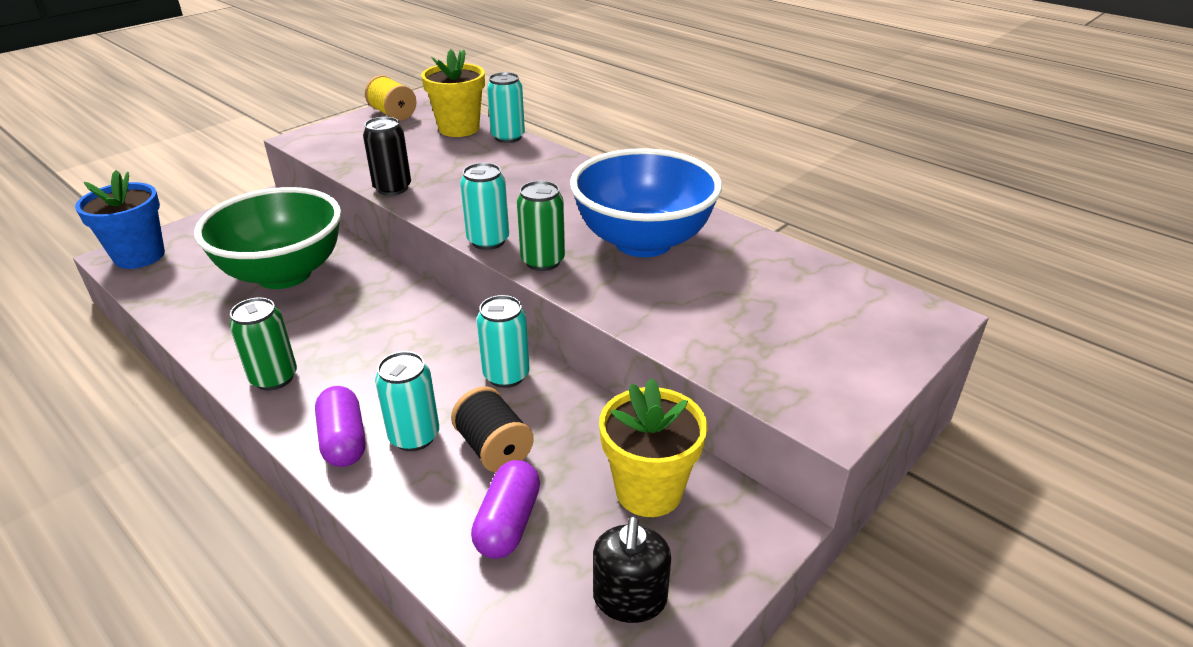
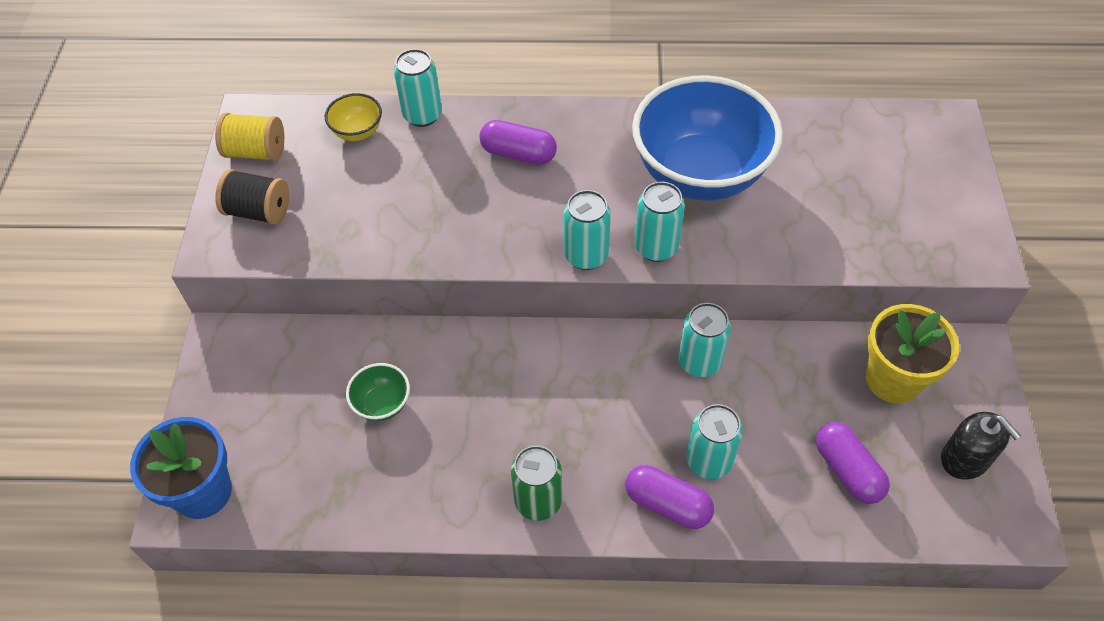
camera: 40 degrees left, 20 degrees up
(284, 274) = (382, 404): green bowl -> green bowl, size x0.41
(392, 188) = (415, 252): black can -> none
(459, 128) = (357, 132): yellow flower pot -> yellow bowl
(494, 448) = (770, 426): black spool -> black spool (259, 211)
(534, 177) = (518, 154): none -> purple capsule
(543, 261) = (656, 247): green can -> turquoise can

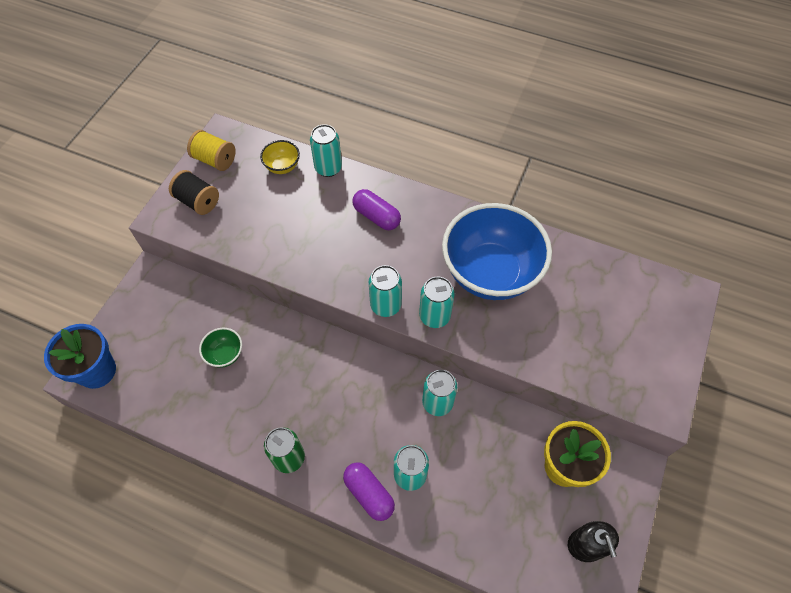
camera: 20 degrees right, 5 degrees up
(847, 470) = (500, 519): purple capsule -> none

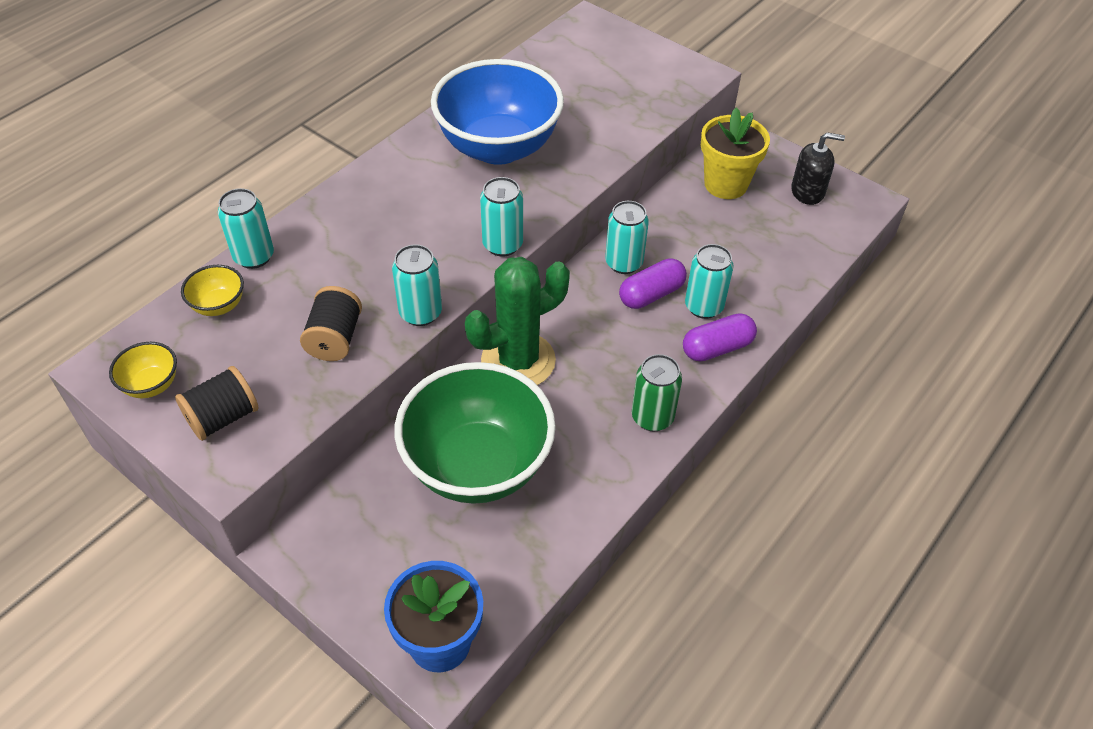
camera: 75 degrees left, 10 degrees down
(215, 160) = (151, 385): yellow spool -> yellow bowl
(225, 354) = (477, 465): green bowl -> green bowl, size x2.43
(271, 234) = (335, 338): none -> black spool
(318, 354) = (518, 361): none -> green cactus
(376, 216) = (365, 225): purple capsule -> purple capsule (651, 294)
(434, 316) = (536, 206): turquoise can -> turquoise can (420, 313)

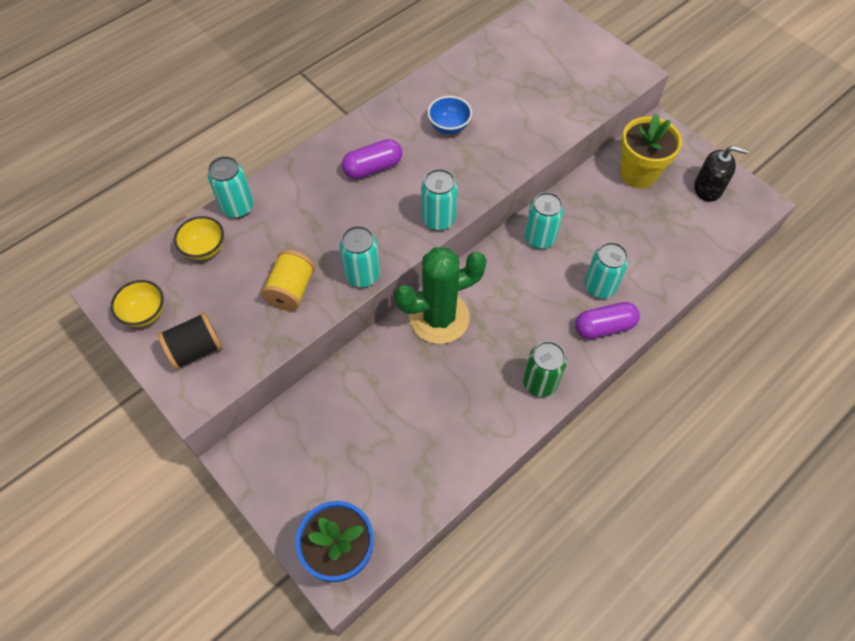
camera: 10 degrees right, 10 degrees up
(335, 338) = (291, 290): black spool -> yellow spool
(477, 465) = (393, 406): green bowl -> none
(498, 147) = (449, 126): blue bowl -> blue bowl, size x0.41
(651, 294) = (557, 270): purple capsule -> purple capsule (373, 167)

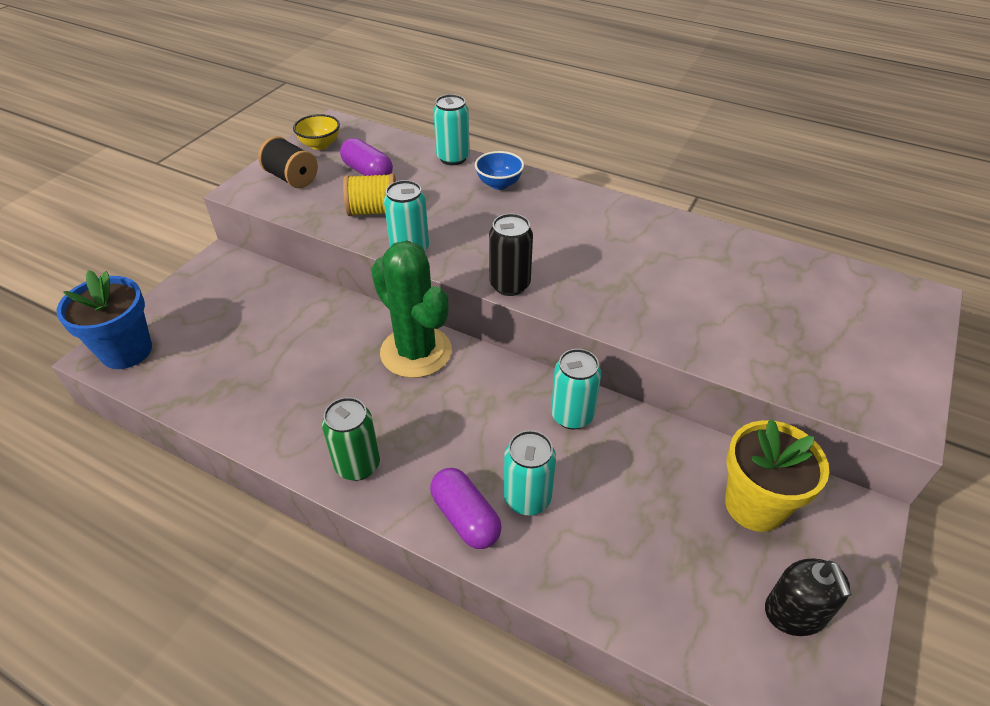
camera: 70 degrees right, 15 degrees down
(205, 249) = (398, 154): yellow bowl -> none
(373, 167) = (551, 222): purple capsule -> purple capsule (368, 172)
(438, 219) = (509, 285): turquoise can -> black can
(449, 126) = (649, 261): blue bowl -> blue bowl (499, 184)

